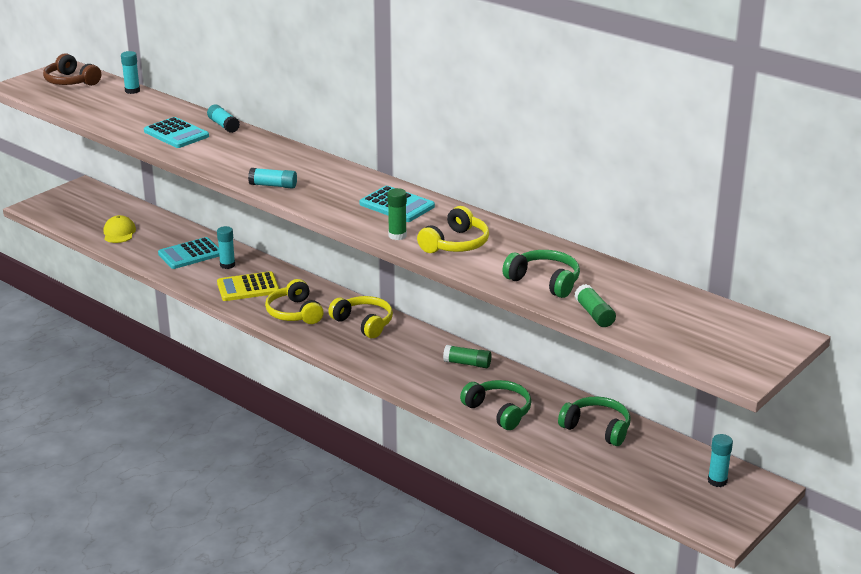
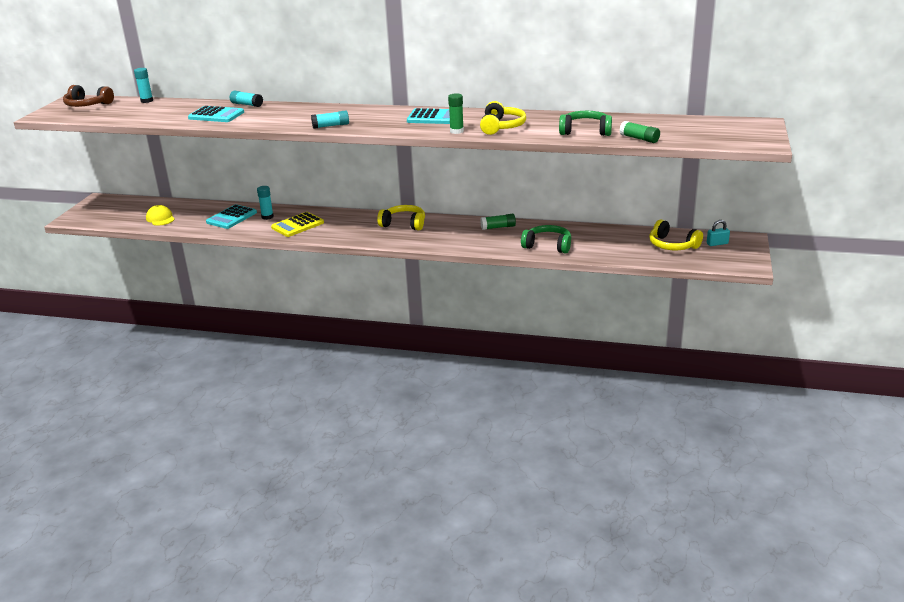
camera: 25 degrees left, 0 degrees up
(294, 313) = (348, 230): yellow headphones -> yellow headphones (672, 245)
(597, 428) = (618, 238): green headphones -> none
(717, 481) = (717, 243): turquoise glue stick -> turquoise padlock

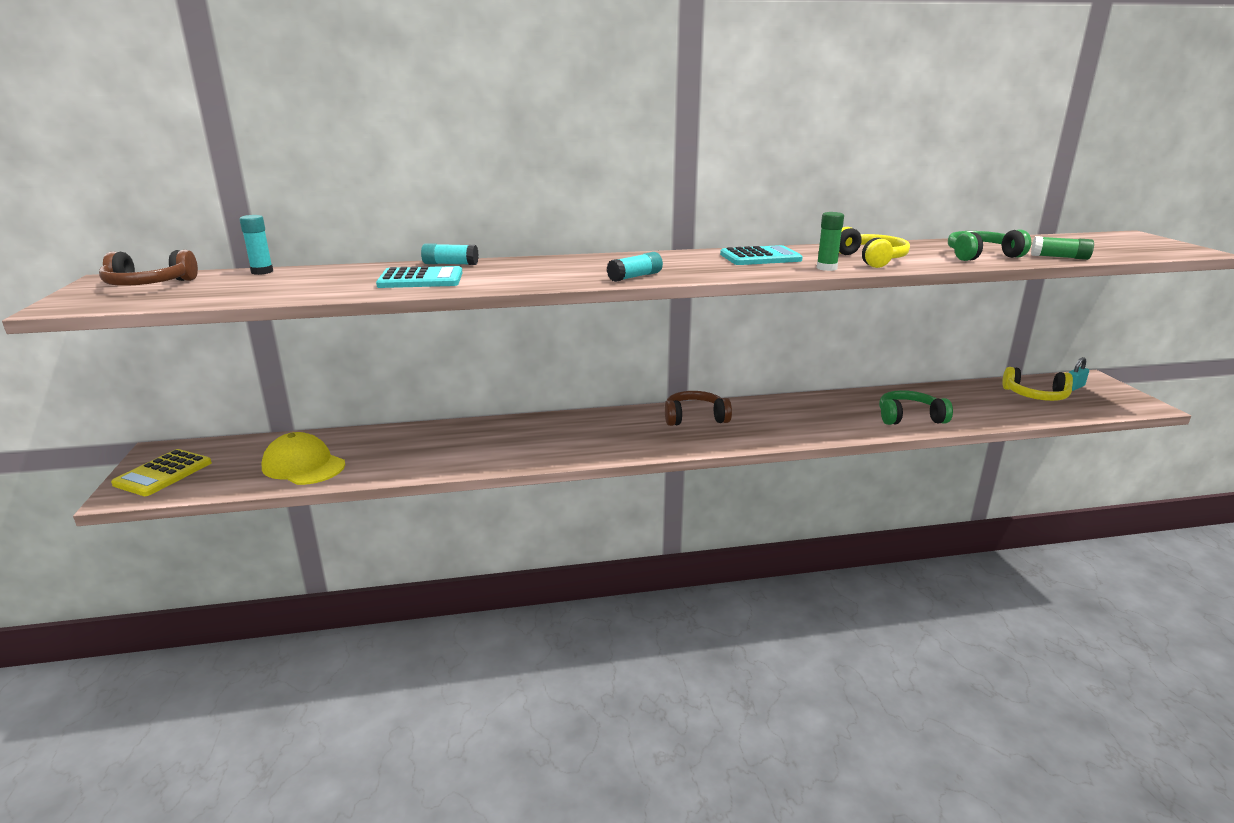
camera: 25 degrees left, 5 degrees down
(160, 218) = (303, 466): yellow cap -> yellow cap, size x1.50
(231, 217) = (428, 446): turquoise calculator -> none
(267, 217) = (485, 437): turquoise glue stick -> none
(297, 225) = (546, 442): yellow calculator -> yellow calculator (163, 473)
(404, 224) = (695, 418): yellow headphones -> brown headphones
(498, 227) = (817, 404): green glue stick -> none

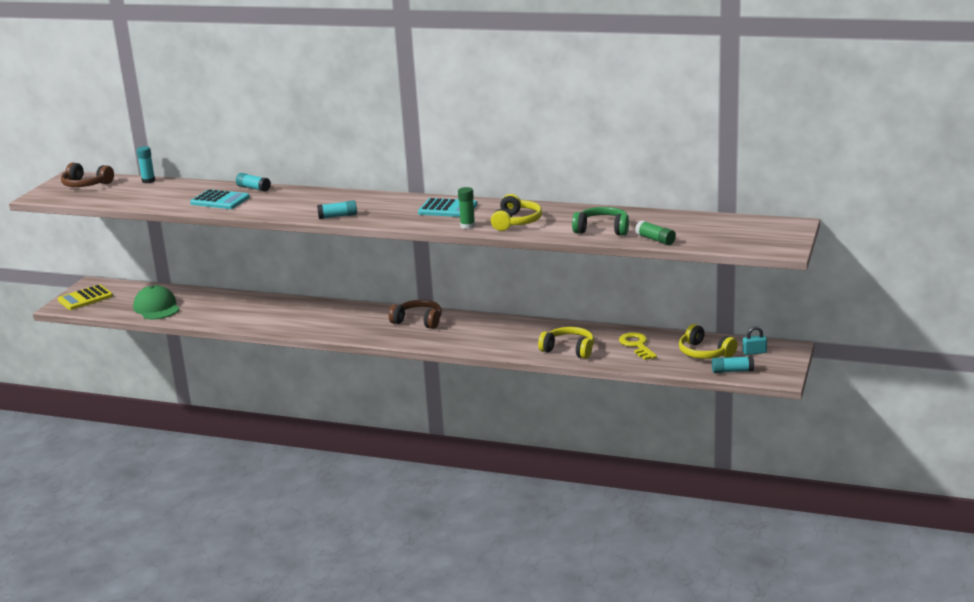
camera: 30 degrees right, 0 degrees up
(303, 466) = (156, 308): yellow cap -> green cap
(909, 417) = (569, 350): green headphones -> yellow headphones
(963, 400) = (637, 345): none -> yellow key
(1096, 408) = (732, 371): none -> turquoise glue stick

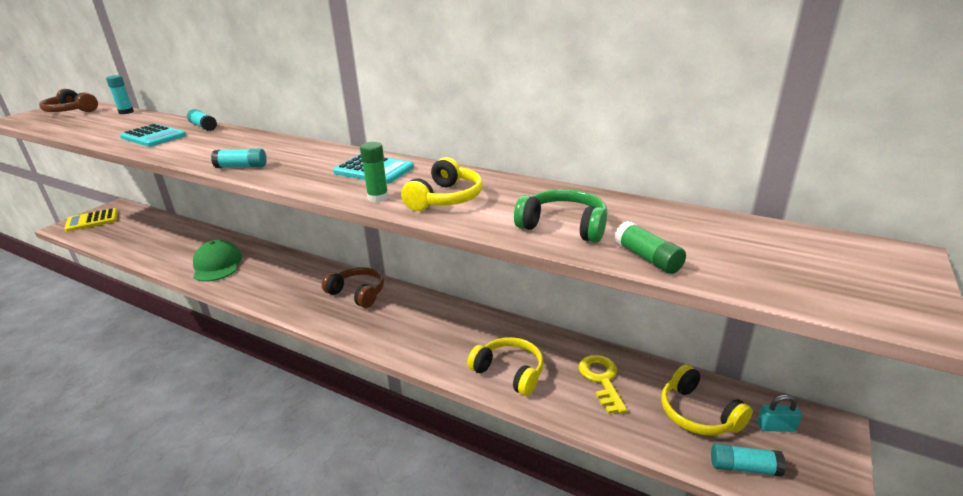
camera: 10 degrees right, 5 degrees up
(156, 308) = (135, 239): green cap -> green cap (217, 265)

